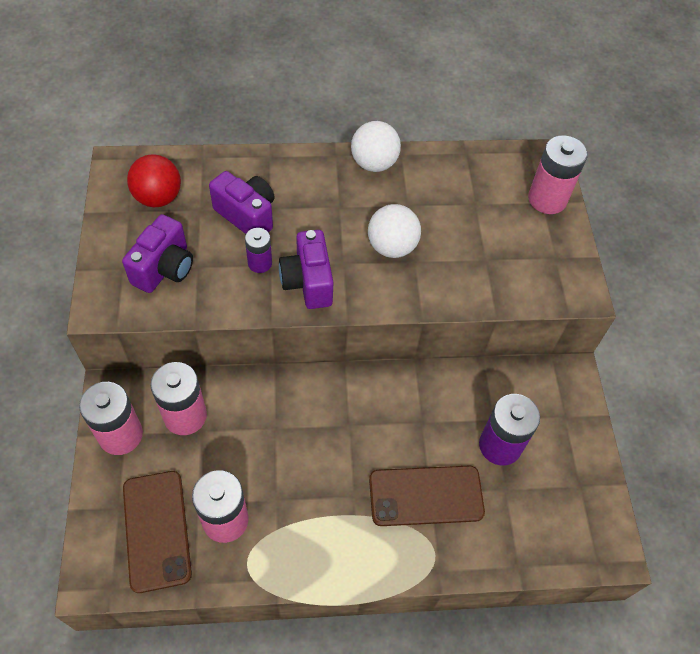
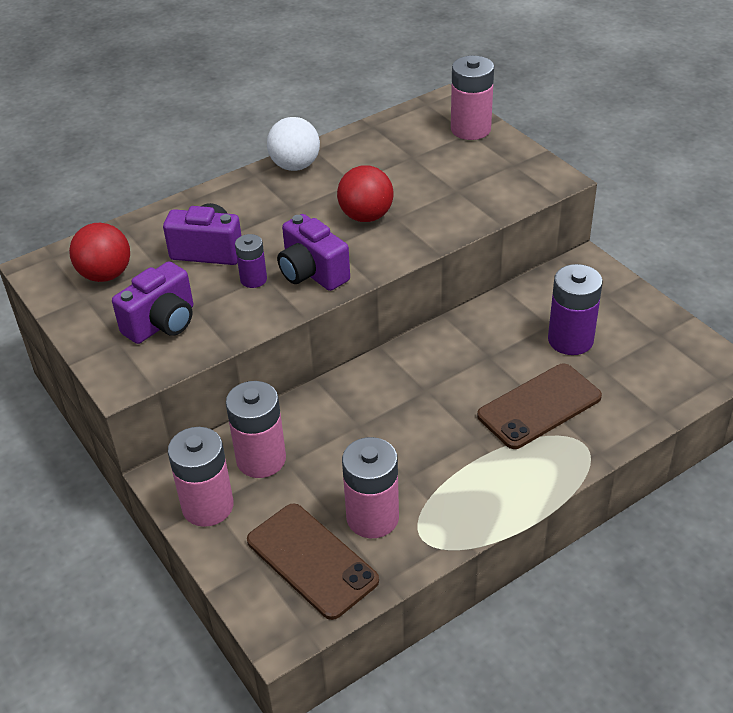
camera: 25 degrees left, 15 degrees down
(164, 268) = (162, 323): purple camera -> purple camera turned 45 degrees clockwise
(392, 247) = (366, 216): white ball -> red ball

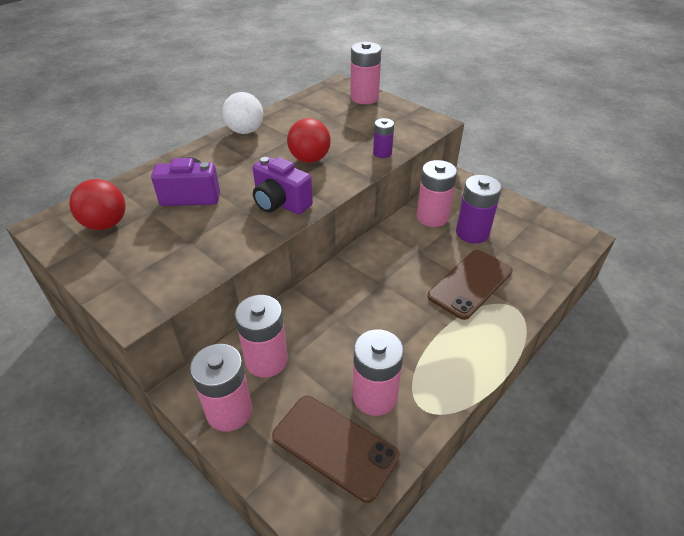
camera: 15 degrees left, 0 degrees up
(162, 323) = (163, 257): purple camera -> none
(253, 279) = (234, 213): purple battery -> purple battery (382, 153)
(524, 311) = (432, 217): none -> pink battery

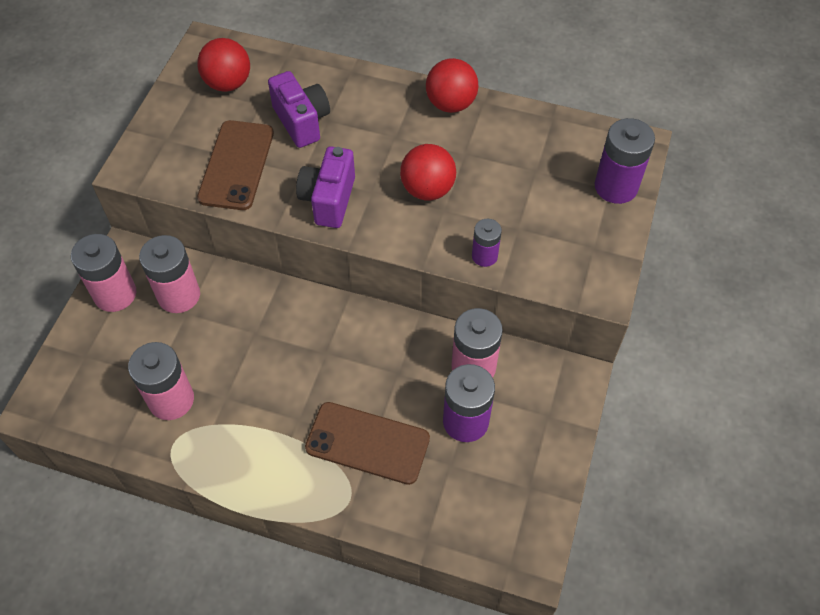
camera: 65 degrees right, 15 degrees up
(245, 131) = (451, 104): white ball -> red ball
(335, 446) = (108, 387): brown phone -> brown phone (236, 165)
(364, 98) = (616, 187): pink battery -> purple battery

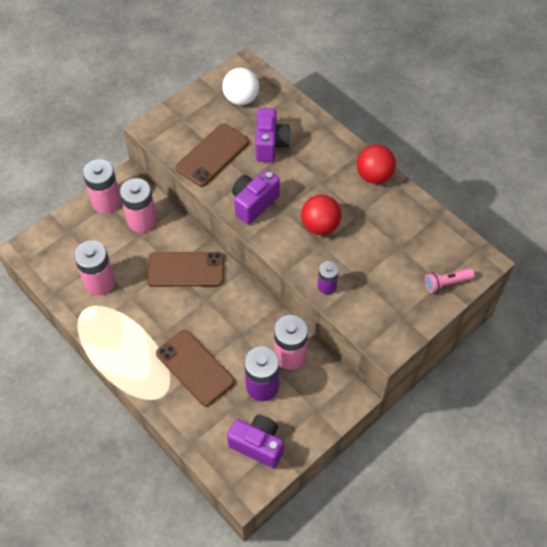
camera: 30 degrees right, 0 degrees up
(228, 83) = (241, 99): red ball -> white ball
(276, 328) = (185, 269): none -> brown phone
(508, 496) = (258, 445): none -> purple camera
(616, 187) = (446, 283): purple battery -> pink flashlight

